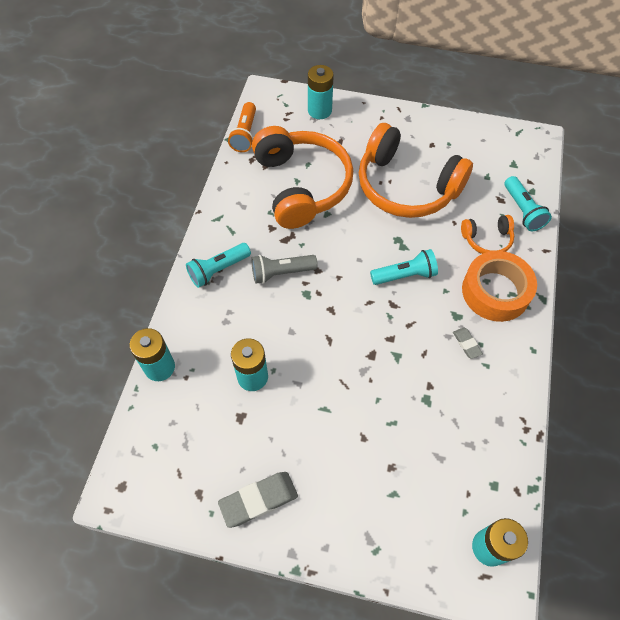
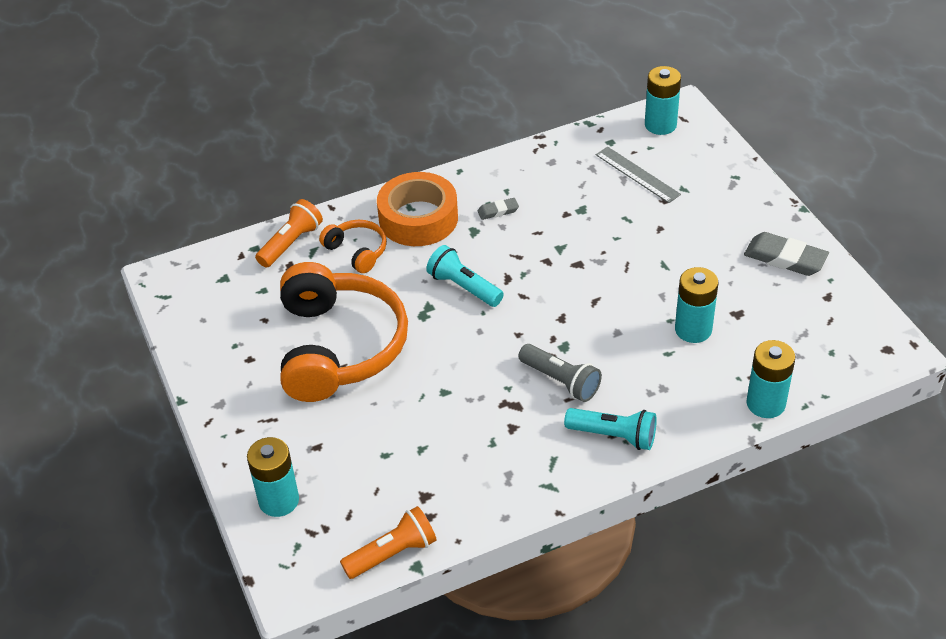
camera: 125 degrees left, 15 degrees down
(302, 185) = (424, 439): orange headphones -> none
(437, 472) = (637, 174): none -> grey ruler
(466, 344) = (498, 211): grey eraser -> grey eraser turned 45 degrees clockwise
(522, 211) = (291, 243): turquoise flashlight -> orange flashlight

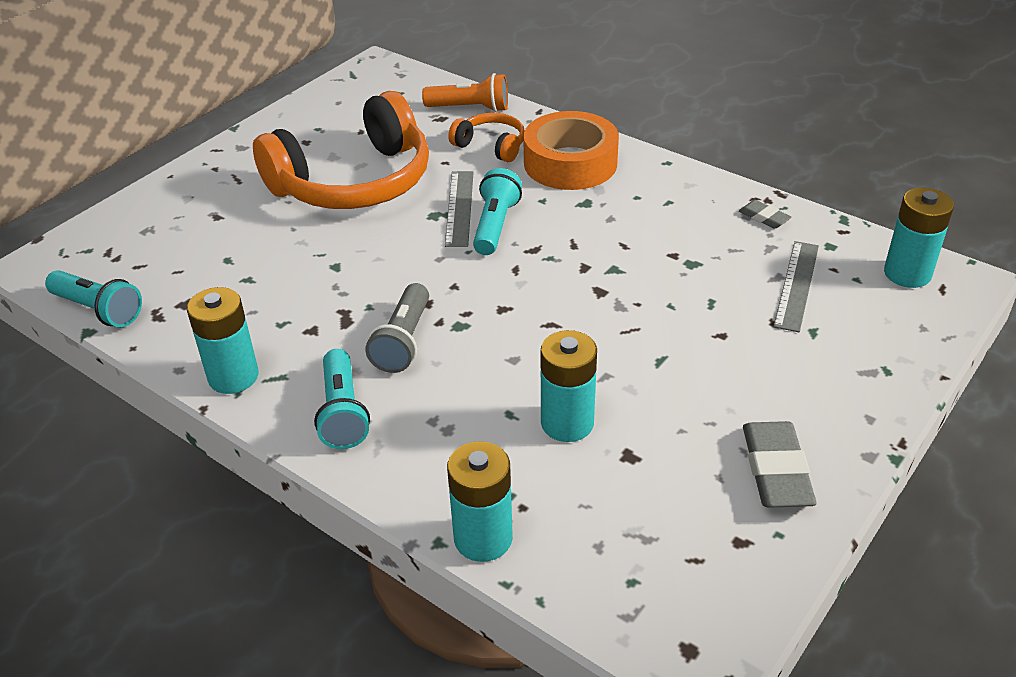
camera: 60 degrees right, 5 degrees down
(279, 500) = (139, 220): turquoise battery -> turquoise battery (233, 376)
(357, 251) = (491, 146): orange headphones -> orange headphones turned 75 degrees counterclockwise
(393, 553) = (98, 310): orange flashlight -> turquoise flashlight
(426, 298) = (459, 208): none -> grey ruler
(498, 211) = (630, 207): grey eraser -> grey eraser (764, 217)

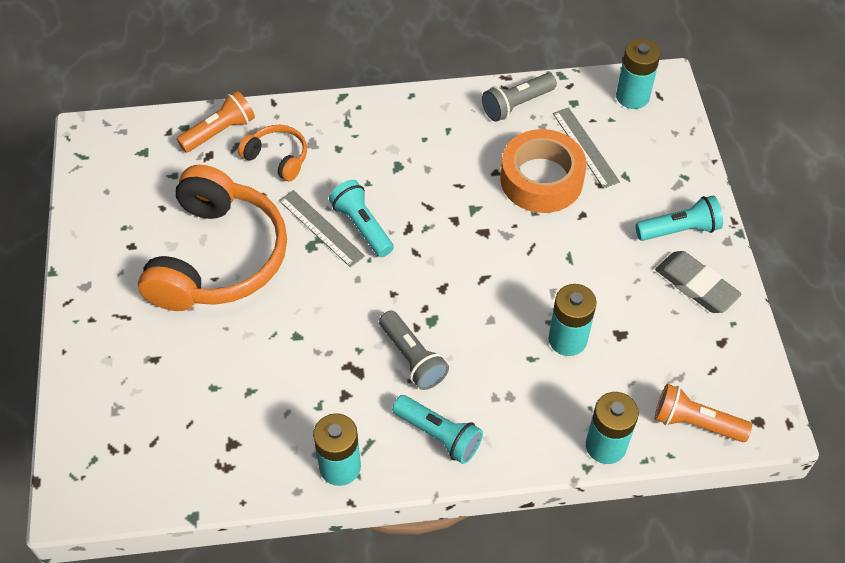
camera: 45 degrees left, 15 degrees up
(98, 310) = (176, 496): turquoise flashlight -> turquoise flashlight (679, 230)
(491, 146) = (277, 158): orange headphones -> orange headphones turned 45 degrees clockwise
(570, 163) = (350, 138): orange tape -> orange tape (541, 179)
(609, 592) = (695, 422): none -> orange flashlight
(764, 217) = (516, 104): grey eraser -> grey flashlight

